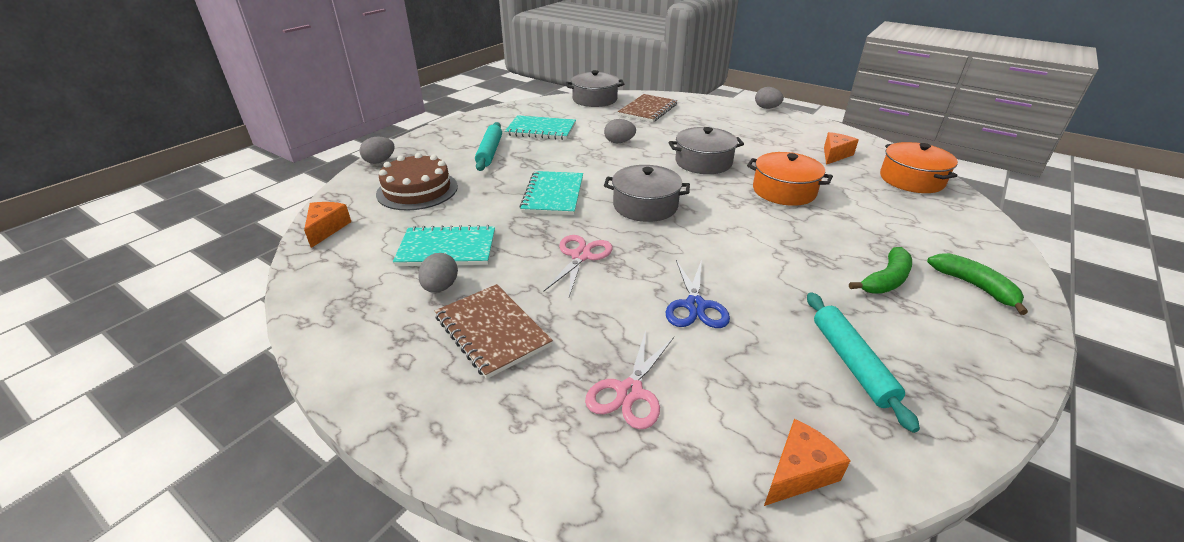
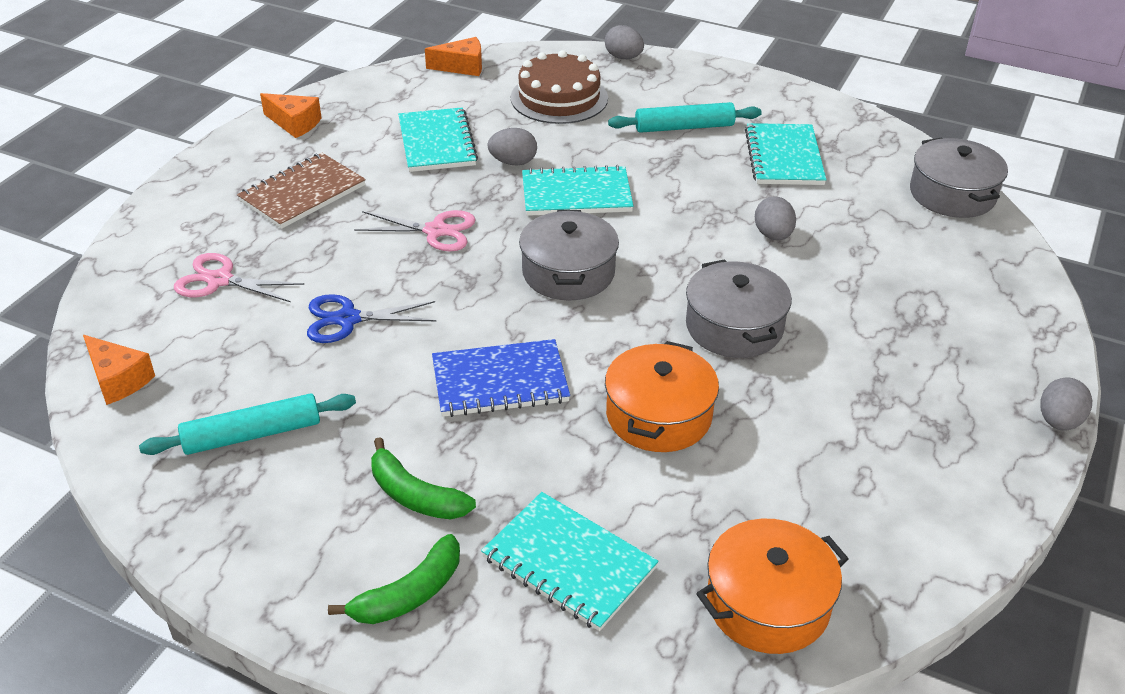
camera: 80 degrees right, 5 degrees up
(440, 287) = (368, 152): grey egg -> grey egg (513, 162)
(648, 110) = (938, 258): brown notebook -> none
(762, 240) = (500, 381): none -> blue notebook
(835, 155) = (842, 502): orange cheese -> orange cheese (294, 123)
(915, 229) = (569, 563): none -> turquoise notebook

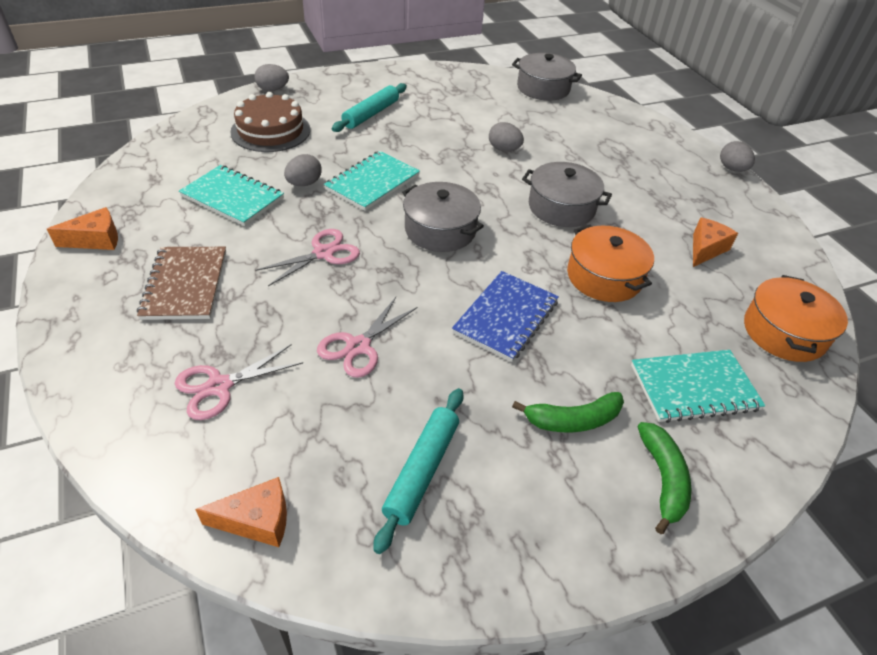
camera: 50 degrees left, 5 degrees up
(348, 319) = (358, 346): blue scissors -> pink scissors
(462, 67) = (171, 140): orange cheese -> orange cheese (706, 249)
(784, 157) = (445, 106): turquoise notebook -> none

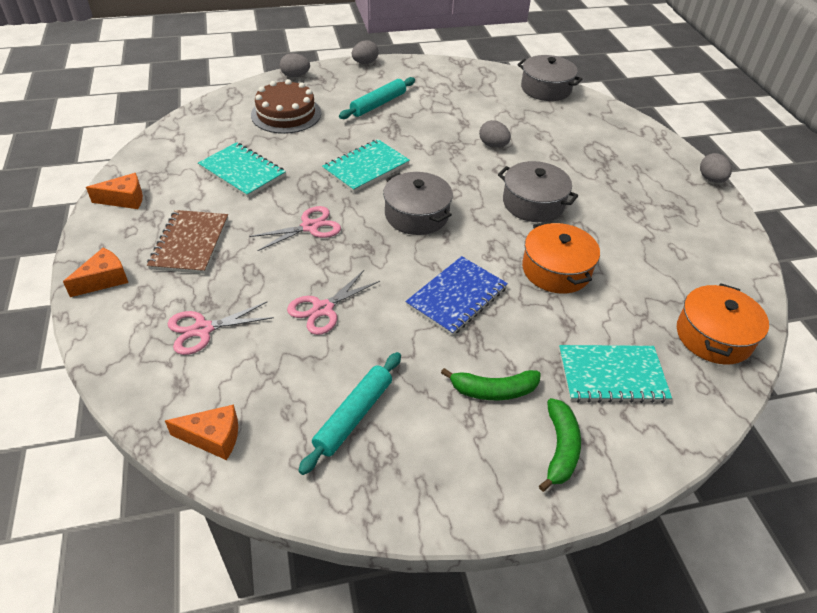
camera: 10 degrees right, 0 degrees up
(304, 183) = (306, 164): grey egg -> grey egg (365, 63)
(706, 249) = (661, 253): orange cheese -> orange cheese (104, 280)

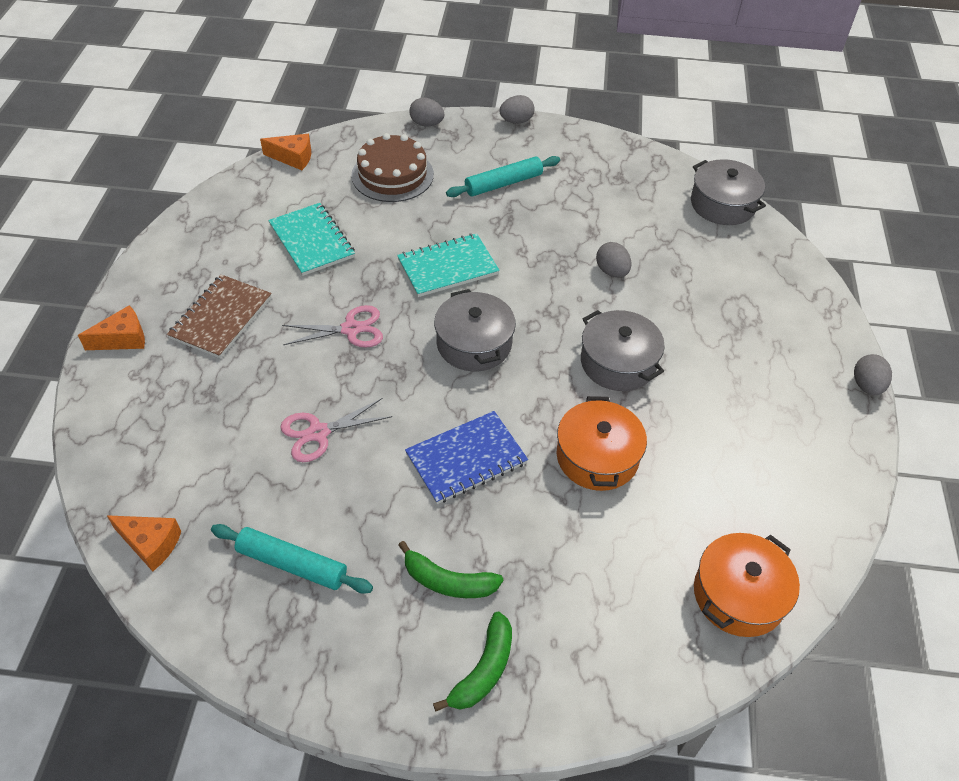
camera: 20 degrees right, 5 degrees up
(124, 199) = (180, 248): orange cheese -> orange cheese (293, 158)
(203, 329) = (191, 422): pink scissors -> none
(354, 416) = (292, 564): turquoise rolling pin -> turquoise rolling pin turned 60 degrees clockwise
(612, 375) = (588, 605): turquoise notebook -> none

